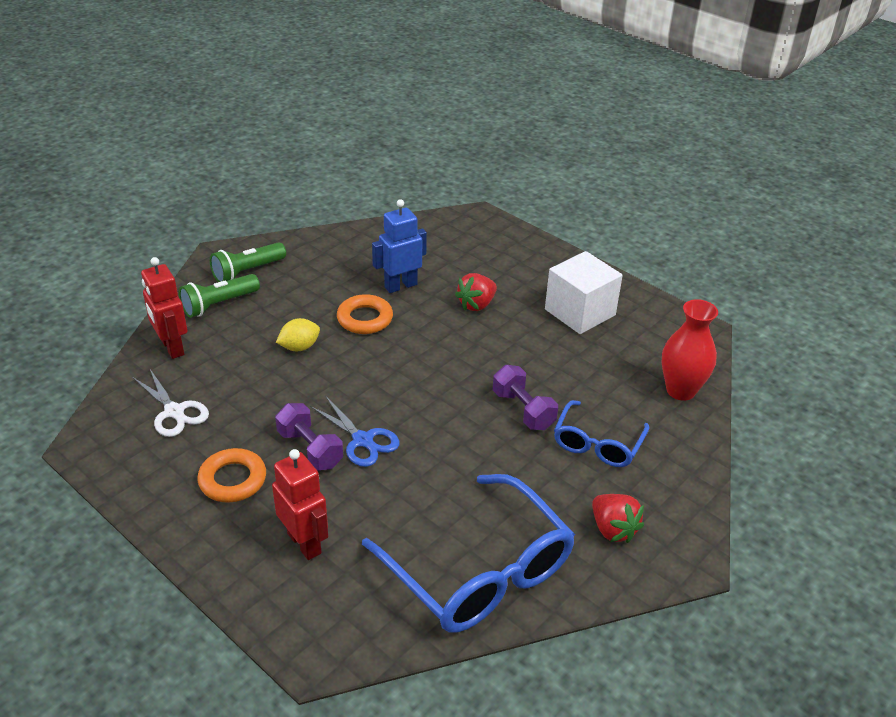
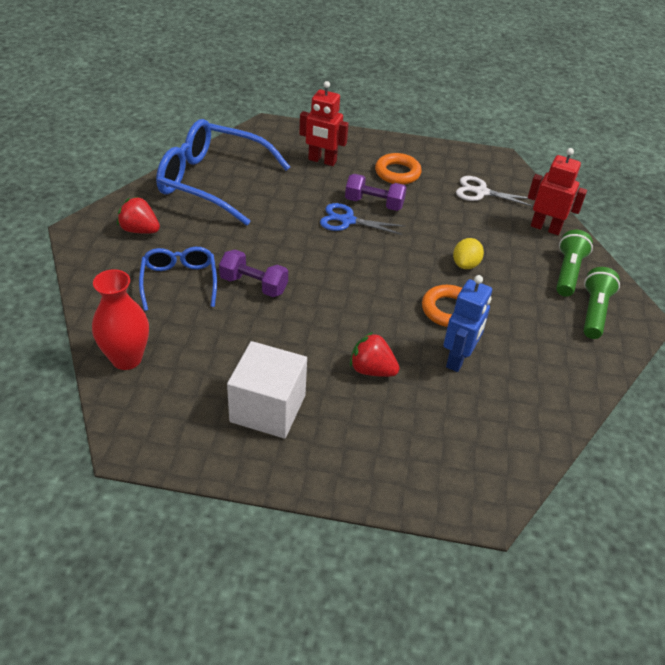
camera: 145 degrees right, 5 degrees up
(476, 305) = (372, 370): red strawberry -> red strawberry turned 75 degrees counterclockwise

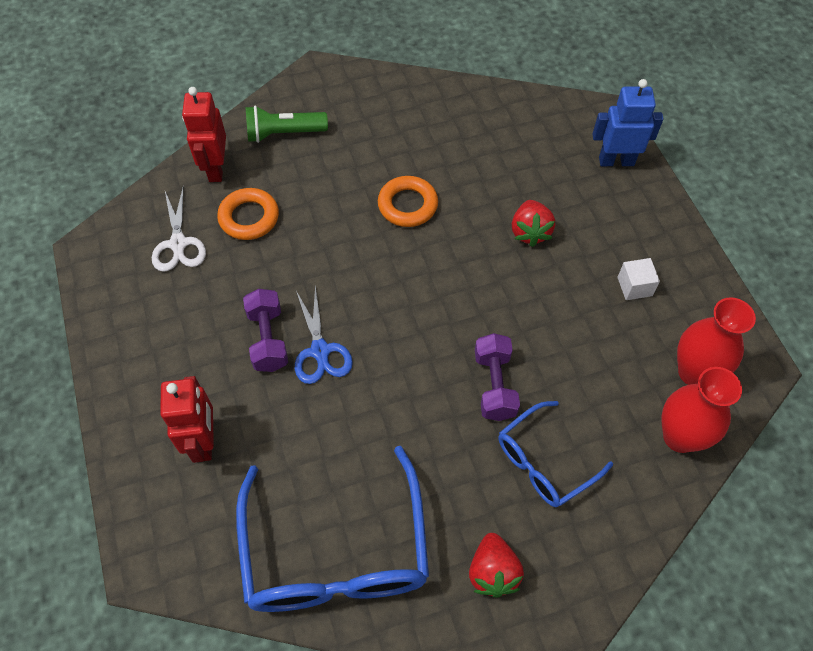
camera: 115 degrees left, 15 degrees up
(163, 399) = (694, 372): none -> red vase
(268, 408) = (634, 286): white cube -> white cube, size x0.48
(397, 173) = (184, 342): orange ring -> orange ring (249, 217)
(458, 359) = (467, 177): blue robot -> blue robot (616, 161)
(465, 264) = (327, 215): yellow lemon -> none
(594, 312) = (331, 103): green flashlight -> none

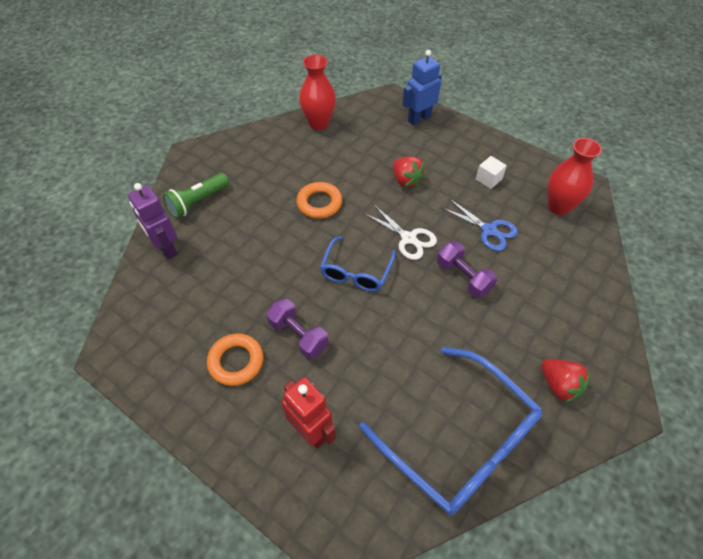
camera: 35 degrees left, 5 degrees down
(178, 244) = (179, 311): white scissors -> white scissors (408, 238)
(216, 169) = (166, 248): red robot -> purple robot
(249, 217) = (218, 266): orange ring -> orange ring (236, 361)
(320, 351) = (340, 322): blue scissors -> blue scissors (489, 230)
(544, 462) = (529, 303): blue glasses -> blue glasses (356, 272)
(680, 437) = (583, 244): red vase -> red vase (319, 123)

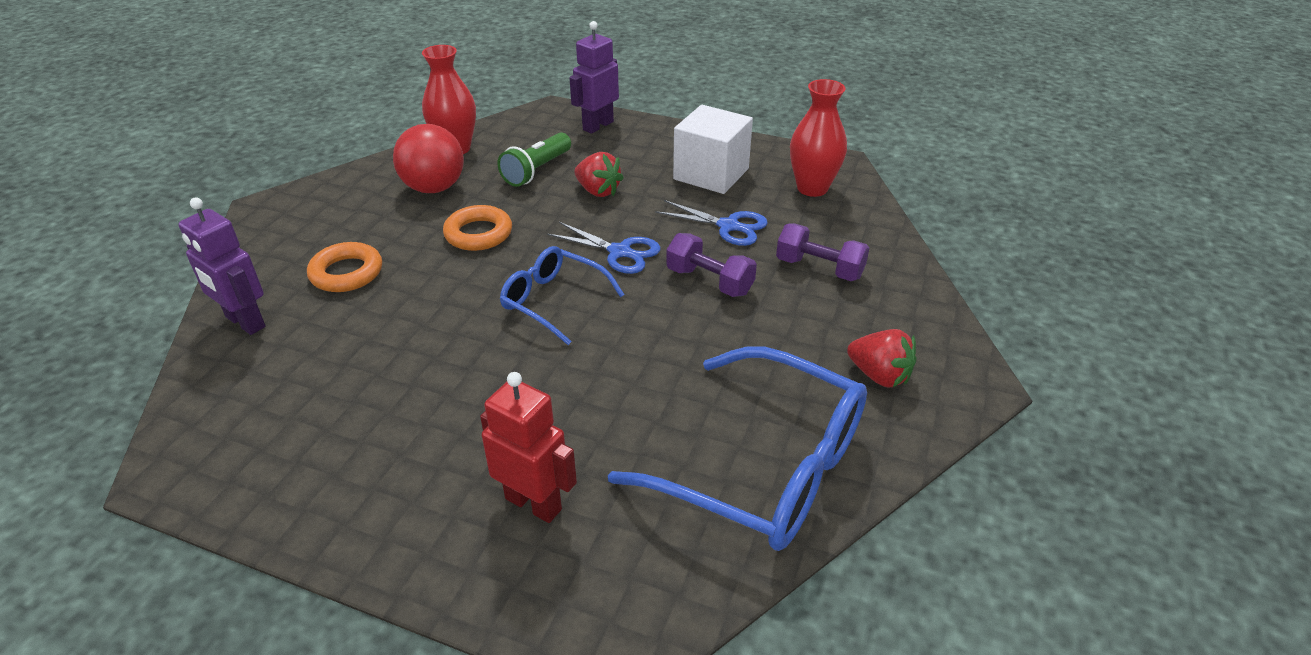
camera: 15 degrees left, 15 degrees down
(198, 202) = (287, 260): green flashlight -> green flashlight (537, 170)
(236, 361) = (391, 441): orange ring -> orange ring (346, 273)
(298, 157) = (434, 188): none -> red ball
(298, 336) = (484, 390): purple dumbbell -> purple dumbbell (819, 268)
(356, 272) = (553, 301): blue glasses -> blue glasses turned 120 degrees clockwise
(408, 238) = (619, 252): white scissors -> blue scissors
(419, 118) = (597, 126): blue robot -> purple robot
(488, 179) = (711, 174): white cube -> white cube, size x2.10

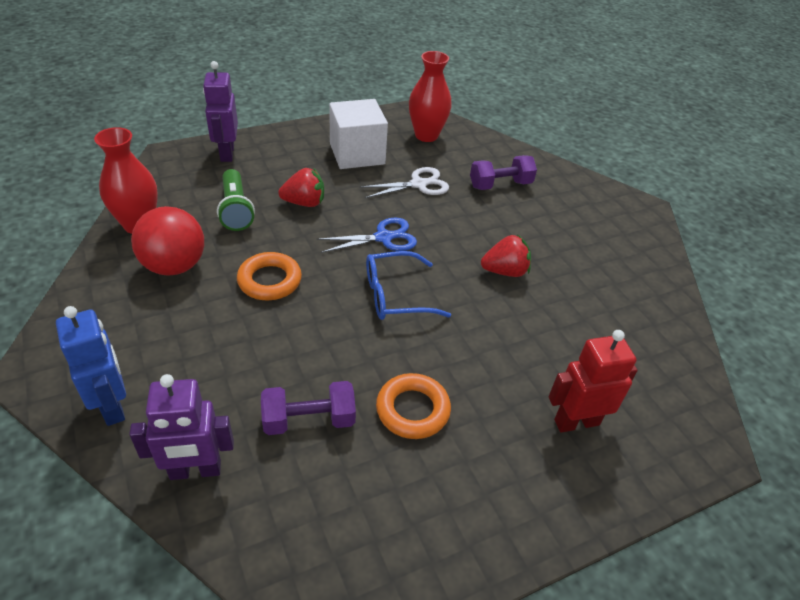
camera: 50 degrees left, 5 degrees up
(268, 253) = (113, 406): none -> blue robot
(346, 273) = (215, 374): orange ring -> orange ring (412, 410)
(709, 281) = (460, 226): purple dumbbell -> purple dumbbell (309, 420)
(728, 226) = (418, 184): blue scissors -> white scissors
(764, 467) = (634, 313): blue glasses -> none
(879, 375) = (607, 229): red strawberry -> red strawberry (505, 271)

